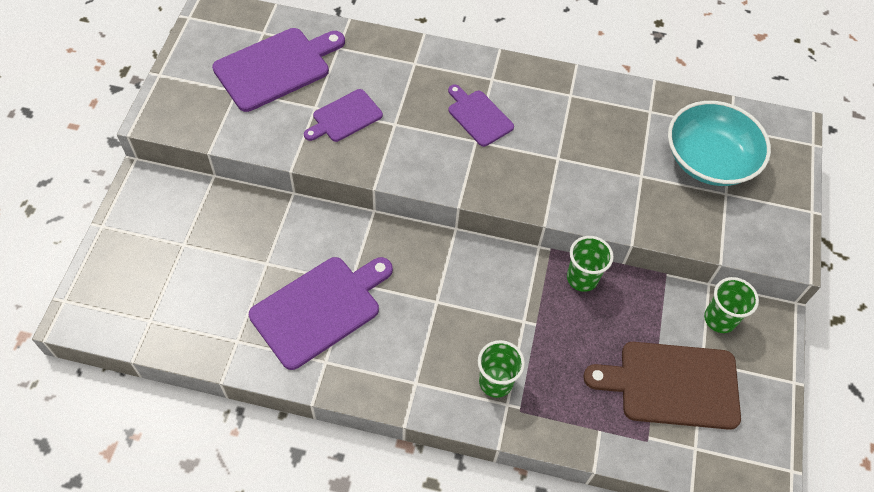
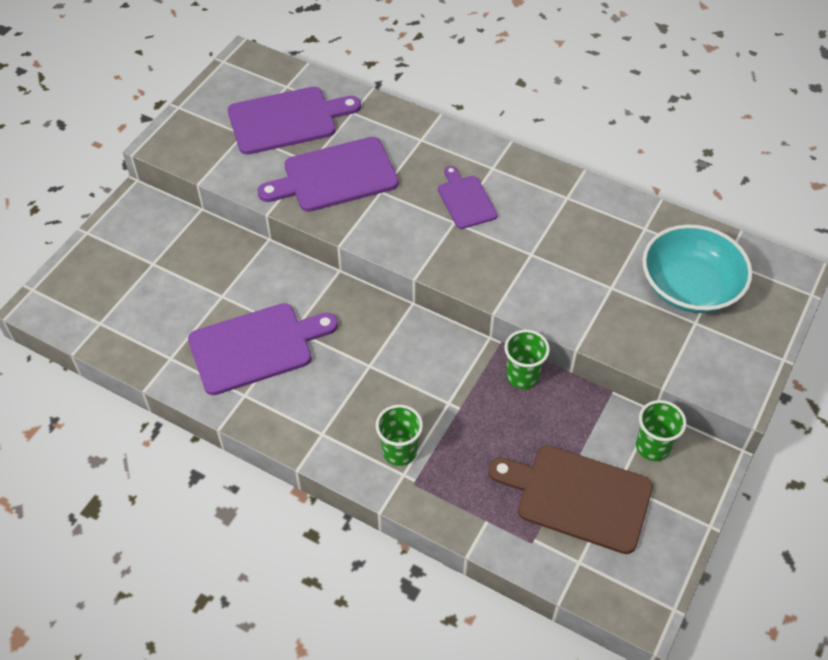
camera: 20 degrees right, 5 degrees down
(345, 117) = (335, 176): purple cutting board -> purple cutting board, size x1.71

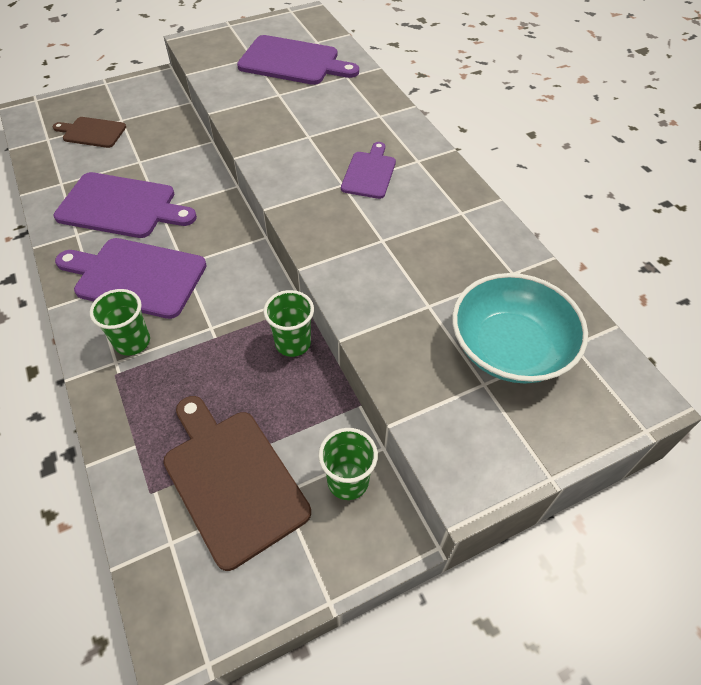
camera: 35 degrees right, 0 degrees up
(138, 292) = (92, 132): none -> brown cutting board
(335, 176) = (285, 111): purple cutting board -> purple cutting board (136, 277)

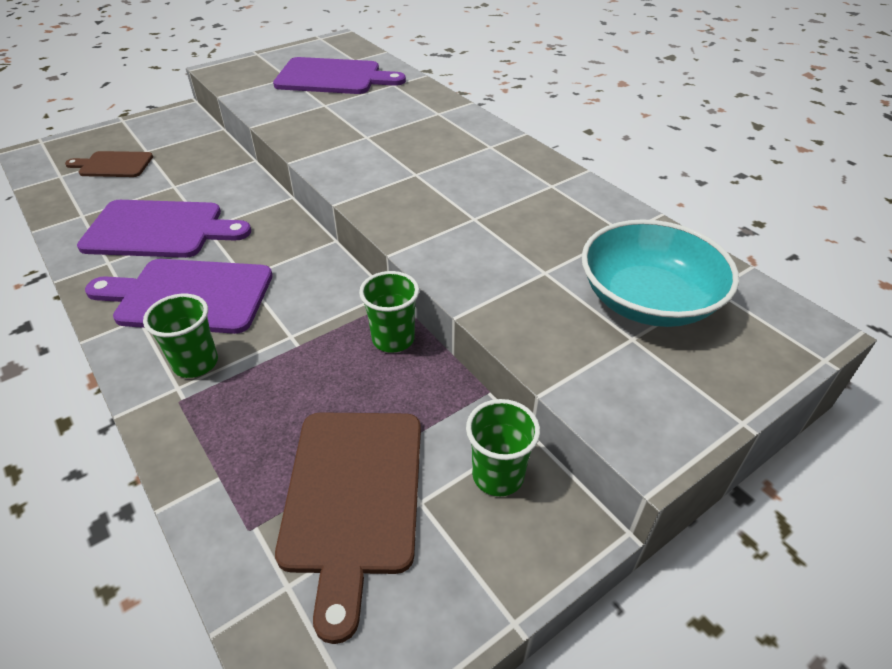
camera: 10 degrees left, 10 degrees down
(232, 480) = (353, 497): brown cutting board -> brown cutting board turned 135 degrees counterclockwise
(369, 173) = (442, 161): purple cutting board -> none

